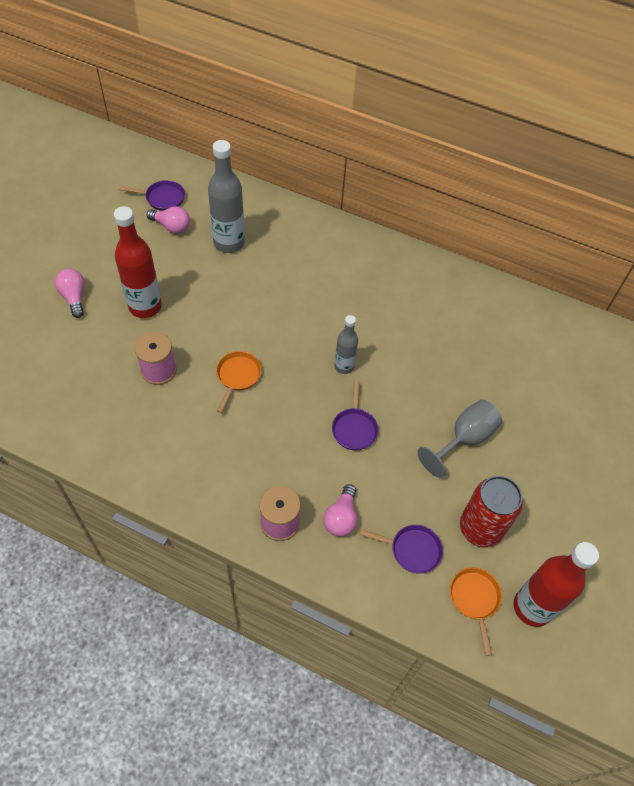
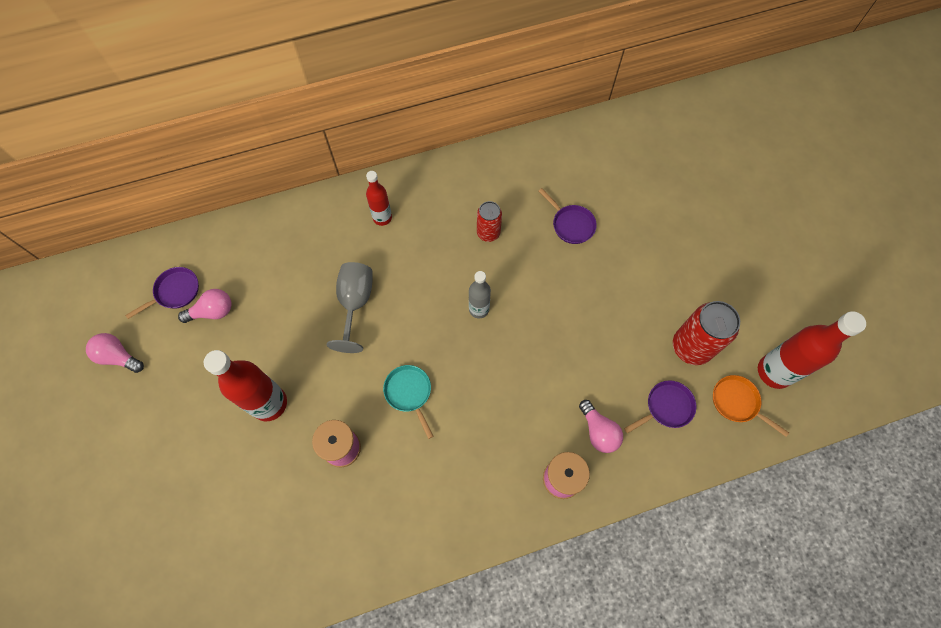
camera: 40 degrees left, 10 degrees up
(74, 297) = (197, 452): pink light bulb -> pink light bulb (118, 357)
(229, 243) = (278, 284): grey bottle -> none
(237, 376) = (409, 393): orange pan -> turquoise pan
(341, 257) = (382, 218): none -> red bottle
(354, 428) = (537, 352): purple pan -> purple pan (571, 224)
(406, 324) = (488, 233): none -> red can
(464, 439) = (616, 289): grey goblet -> grey goblet (355, 303)

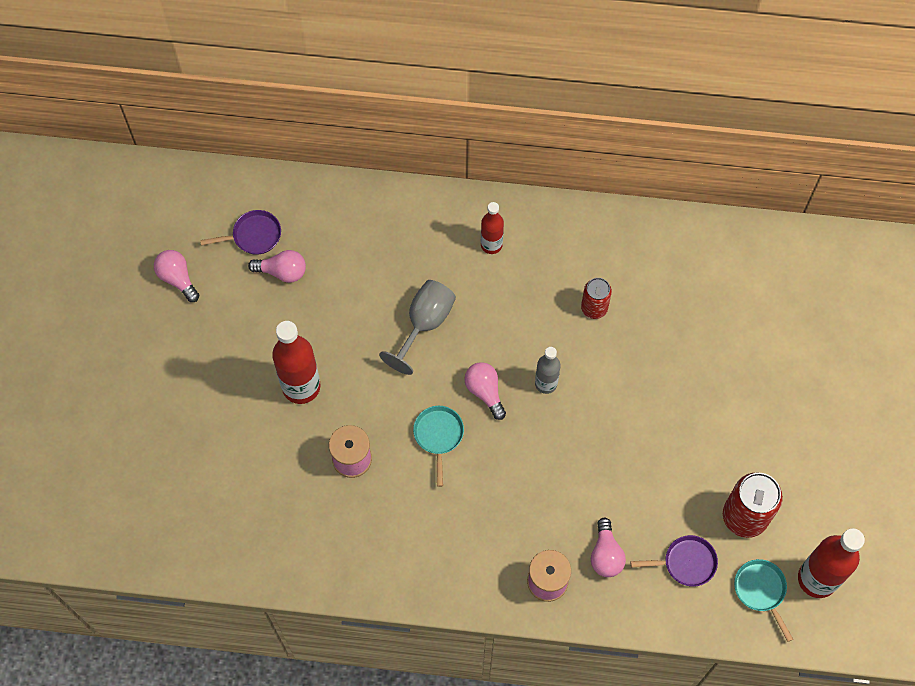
camera: 25 degrees right, 0 degrees up
(431, 338) = (485, 391): none -> pink light bulb
(571, 224) = (686, 336): purple pan -> none
(737, 402) = (761, 591): orange pan -> turquoise pan

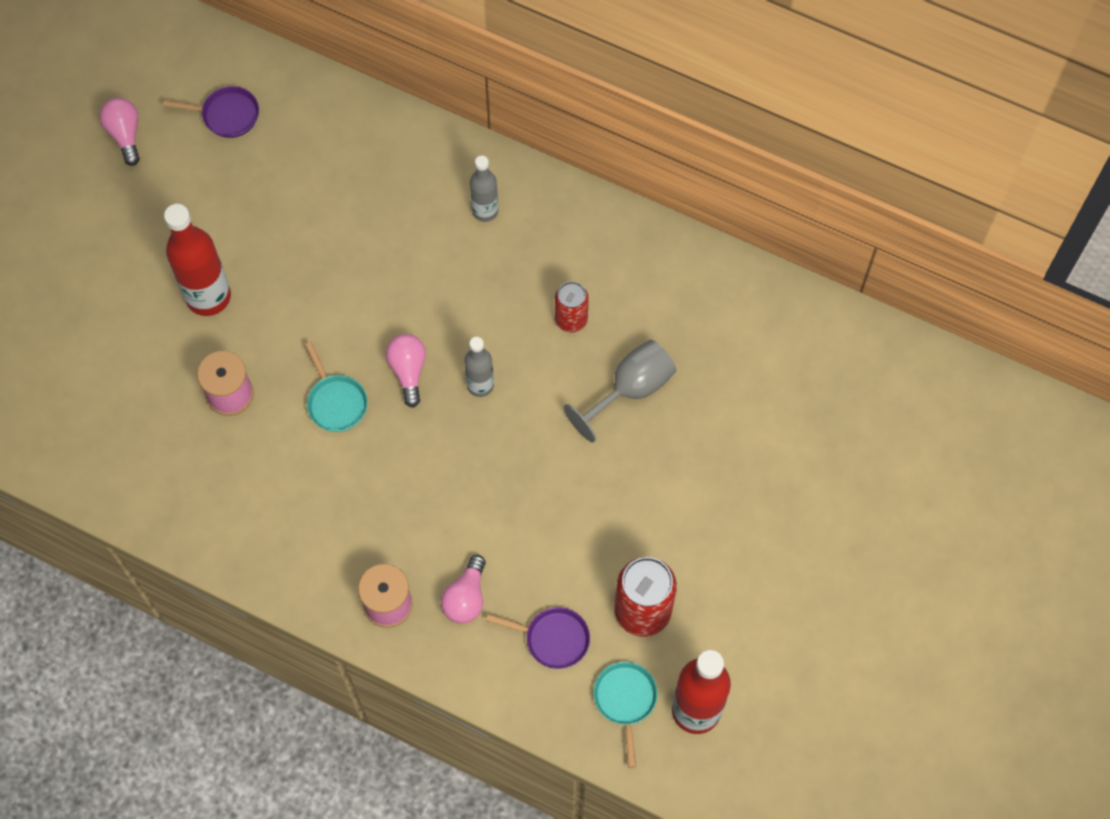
camera: 20 degrees right, 0 degrees up
(282, 271) = (241, 164): pink light bulb -> none
(424, 324) = (373, 273): grey goblet -> grey goblet (630, 389)
(438, 436) = (336, 402): turquoise pan -> turquoise pan turned 135 degrees clockwise
(491, 245) = (485, 211): red bottle -> grey bottle

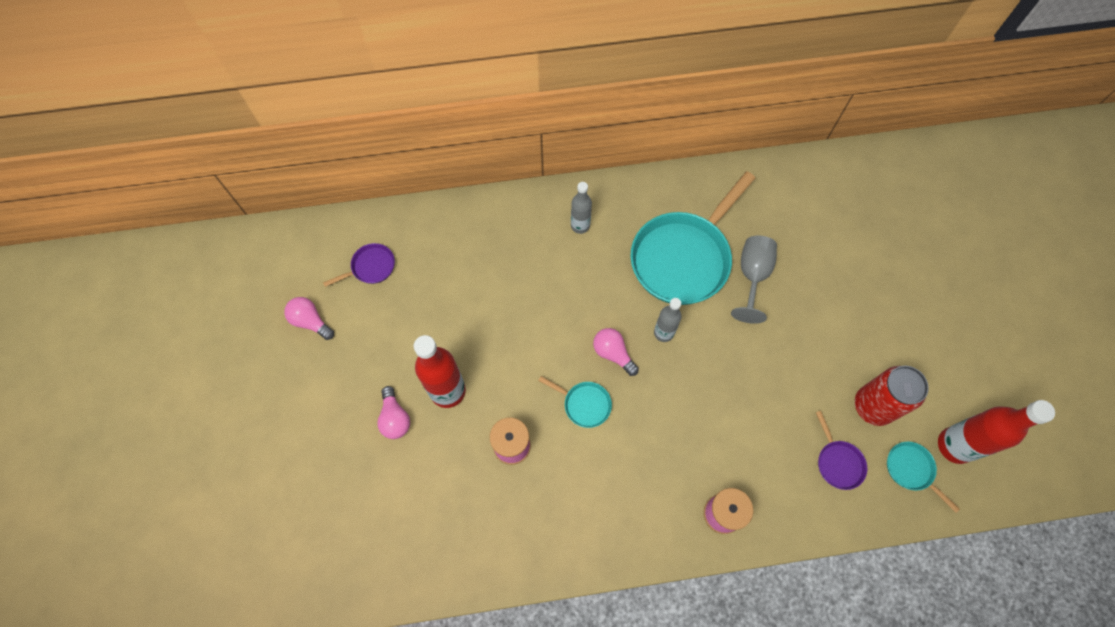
camera: 35 degrees left, 0 degrees up
(466, 597) = (766, 474): pink light bulb -> pink light bulb (395, 418)
(553, 639) = (838, 462): purple pan -> purple pan turned 90 degrees clockwise
(571, 319) = (683, 257): red can -> turquoise pan

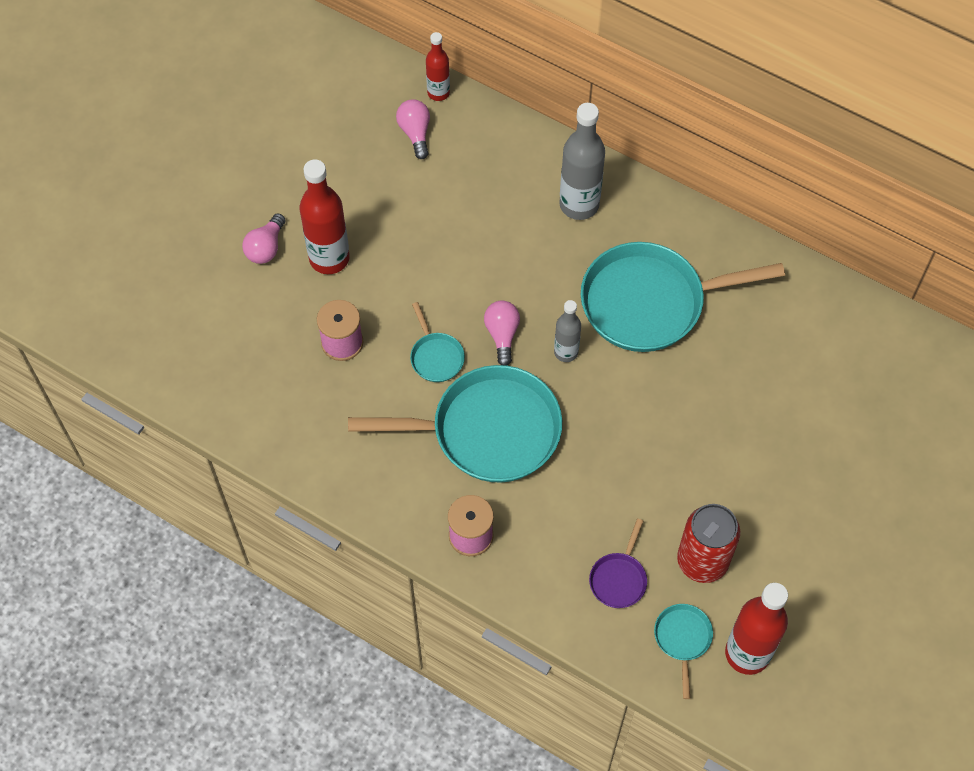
camera: 40 degrees right, 5 degrees down
(310, 321) = (267, 118): pink light bulb -> pink light bulb (415, 133)
(370, 267) = (357, 108): purple pan -> none
(418, 216) = (438, 93): none -> red bottle
(580, 225) = (579, 204): grey bottle -> grey bottle, size x1.71
(664, 429) = (487, 431): none -> turquoise pan
(752, 276) = (701, 366): grey goblet -> none

